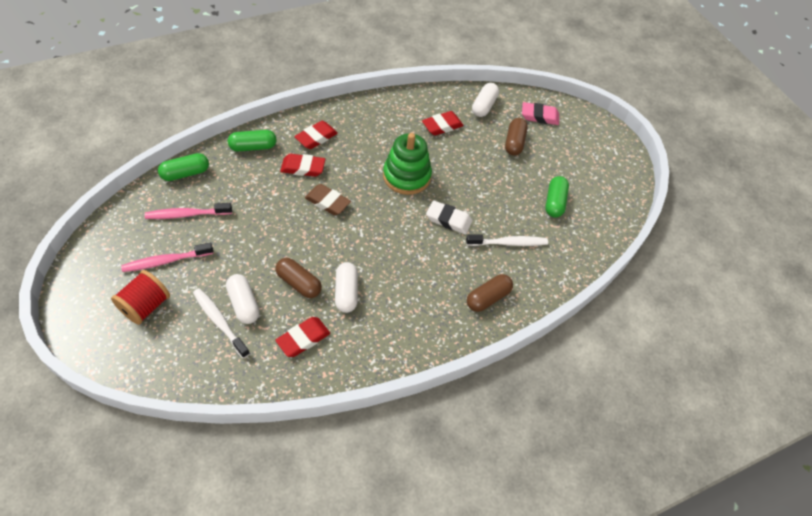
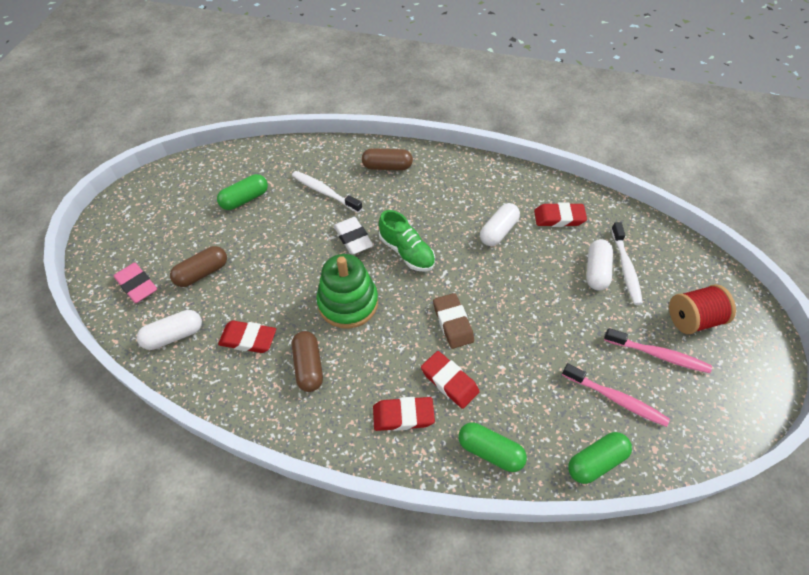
camera: 135 degrees left, 0 degrees up
(185, 173) = (596, 461): green capsule -> green capsule turned 45 degrees counterclockwise
(299, 283) = (535, 261): brown capsule -> brown capsule (308, 366)
(401, 232) = (406, 252): none -> green shoe

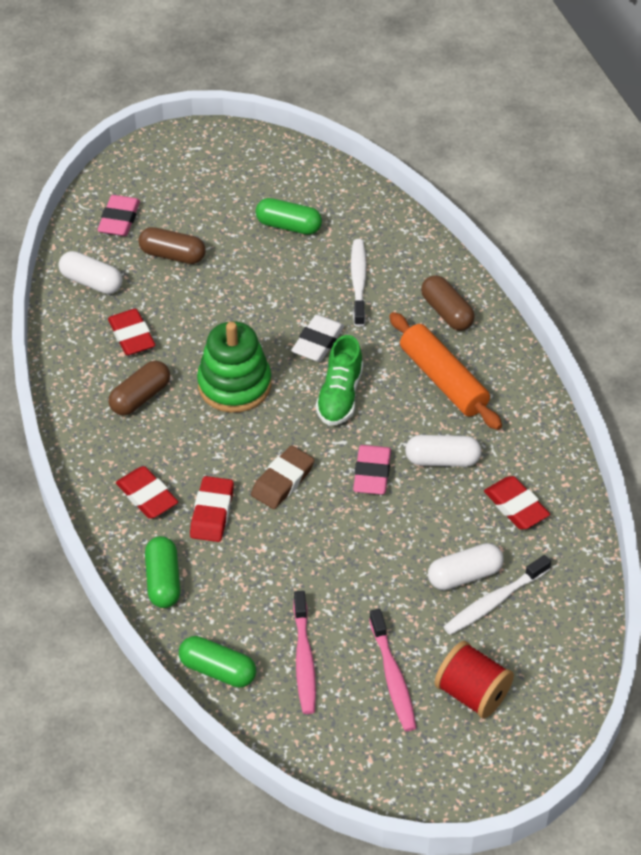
camera: 55 degrees right, 5 degrees down
(437, 197) = (443, 380): none -> orange rolling pin
(482, 271) = (372, 473): none -> pink eraser

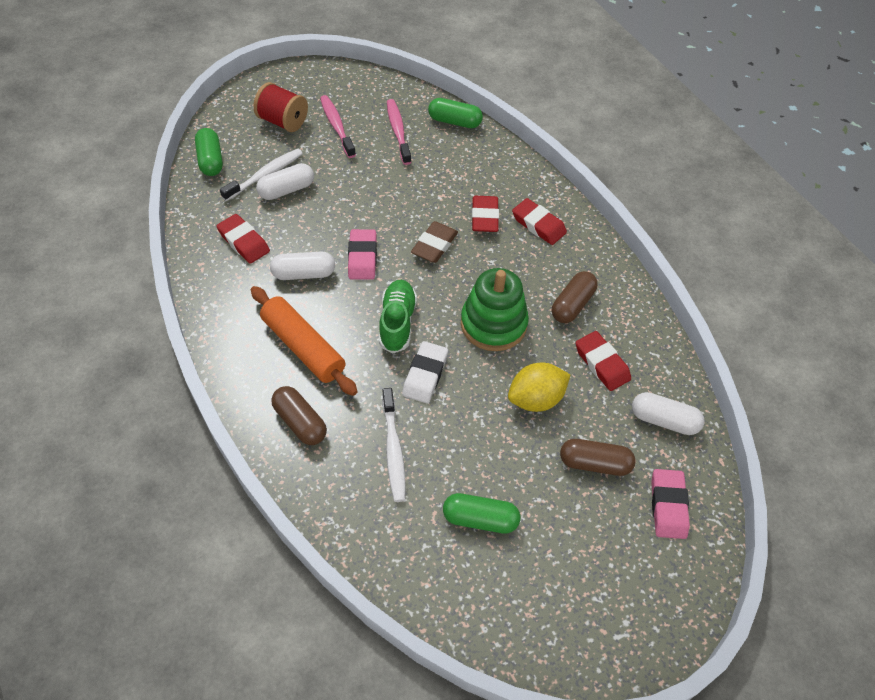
camera: 170 degrees right, 5 degrees up
(163, 580) = (507, 169): green capsule -> green capsule (211, 160)
(211, 311) = (535, 399): none -> yellow lemon

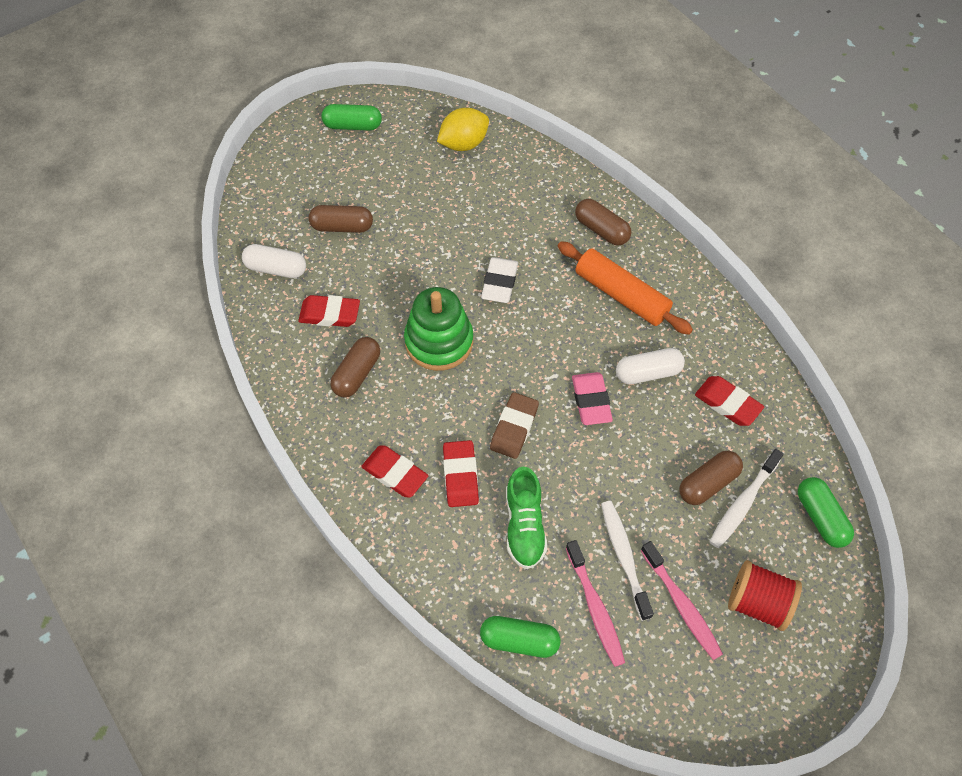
camera: 175 degrees right, 5 degrees up
(287, 190) = (708, 483): white capsule -> brown capsule
(393, 450) = (515, 217): white toothbrush -> white toothbrush (624, 557)
(397, 322) = (536, 331): green shoe -> green shoe (524, 526)
(480, 519) = (436, 177): green capsule -> green capsule (353, 126)
(535, 399) = (394, 273): yellow lemon -> yellow lemon (463, 144)
(602, 363) = (330, 314): red eraser -> red eraser turned 45 degrees counterclockwise
(668, 506) = (283, 202): pink eraser -> none

